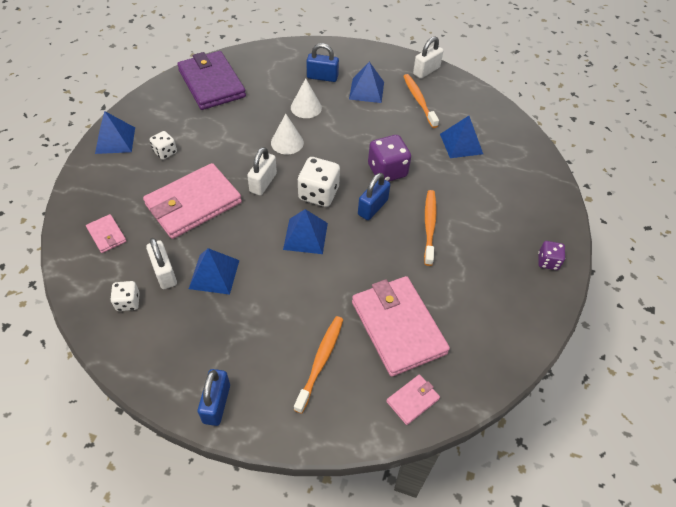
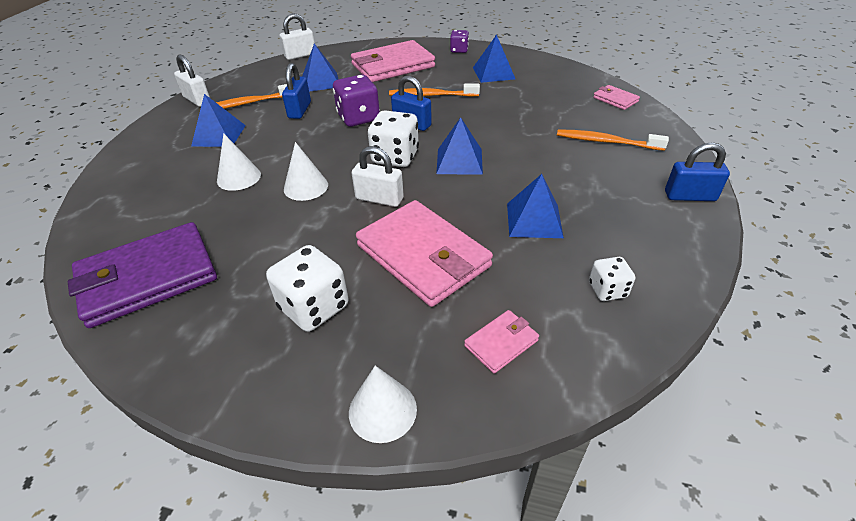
camera: 90 degrees left, 10 degrees down
(85, 180) = (382, 410): none -> white cone
(115, 140) = (274, 388): blue pyramid -> blue pyramid (493, 73)
(164, 273) = (548, 263): white padlock -> white padlock (300, 55)
(165, 152) = (314, 307): white dice -> white dice, size x1.73
(322, 77) = (178, 169): blue padlock -> blue padlock (299, 110)
(398, 327) = (550, 107): pink wallet -> pink wallet (392, 66)

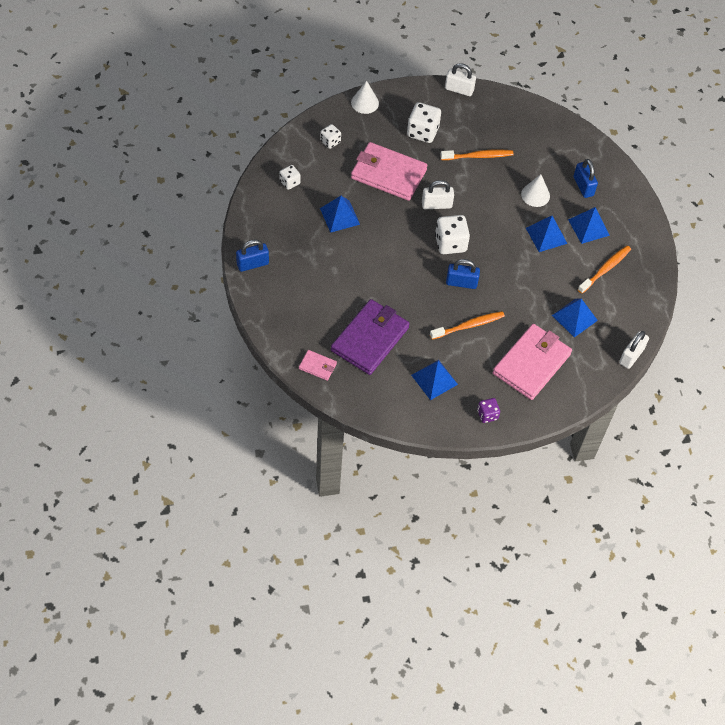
camera: 150 degrees right, 15 degrees up
(148, 278) = (514, 121): purple wallet -> purple wallet (370, 339)
(197, 100) = (649, 261): white padlock -> white padlock (459, 89)
(299, 110) = (557, 273): blue padlock -> blue padlock (583, 186)
(306, 187) = (487, 200): white cone -> none
(358, 118) = (505, 277): purple dice -> none
(459, 161) = (406, 252): blue pyramid -> blue pyramid (546, 235)
(501, 343) = (330, 142): pink wallet -> white dice
(606, 142) = (313, 305): orange toothbrush -> orange toothbrush (478, 156)

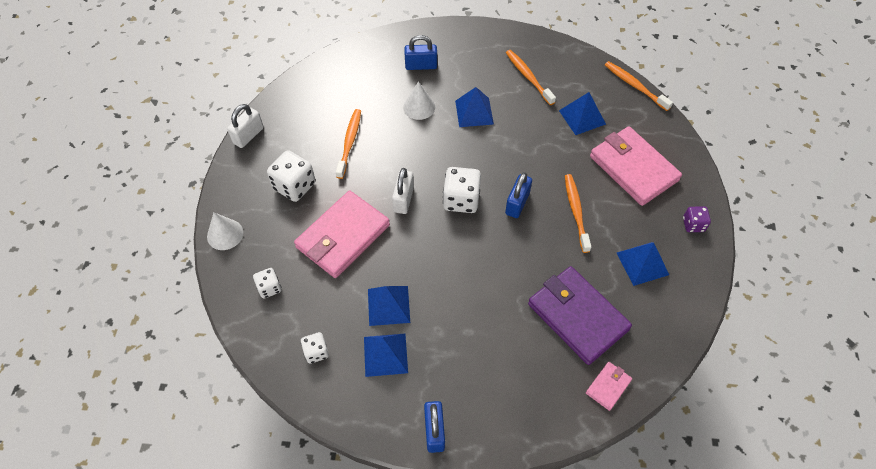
camera: 70 degrees left, 0 degrees up
(588, 227) = (473, 75): blue pyramid -> blue pyramid (385, 354)
(631, 356) = (635, 86): white padlock -> orange toothbrush

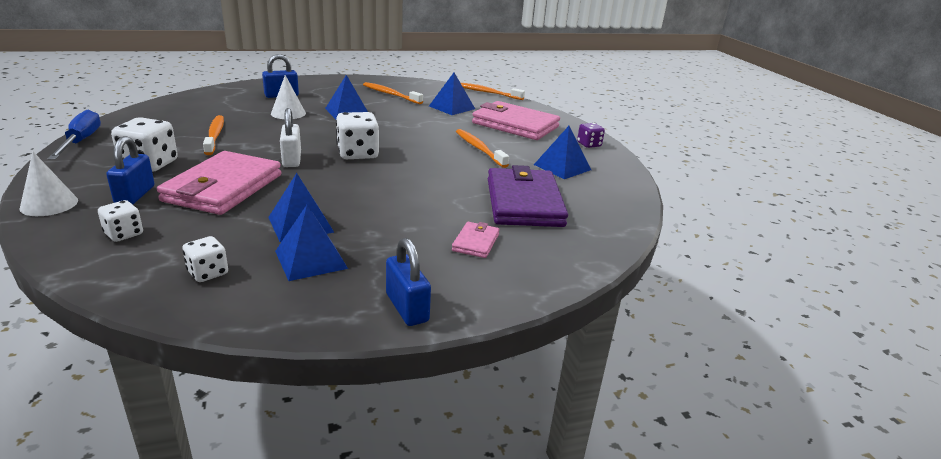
camera: 25 degrees left, 30 degrees down
(248, 135) = (81, 141): white padlock -> blue screwdriver
(517, 203) = (418, 150): blue padlock -> blue padlock (135, 195)
(577, 316) = (524, 202): purple wallet -> purple wallet turned 60 degrees clockwise
(608, 386) = (589, 239): pink wallet -> pink wallet (475, 242)

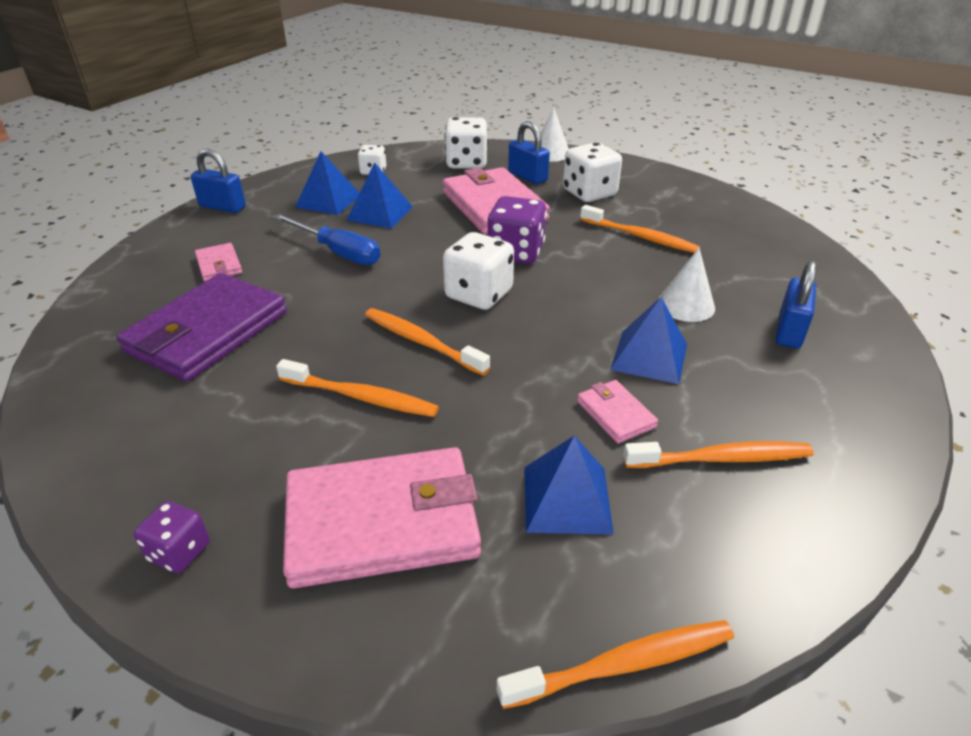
camera: 140 degrees right, 10 degrees up
(81, 141) = (686, 181): blue screwdriver -> blue screwdriver (338, 252)
(124, 234) = (466, 163): white dice -> white dice, size x1.73
(292, 159) = (516, 253): white padlock -> purple dice
(397, 110) = (615, 414): none -> pink wallet
(422, 151) = (422, 342): none -> orange toothbrush
(524, 202) = (207, 332): purple wallet -> purple wallet turned 75 degrees clockwise
(562, 167) = (197, 434): blue pyramid -> none

